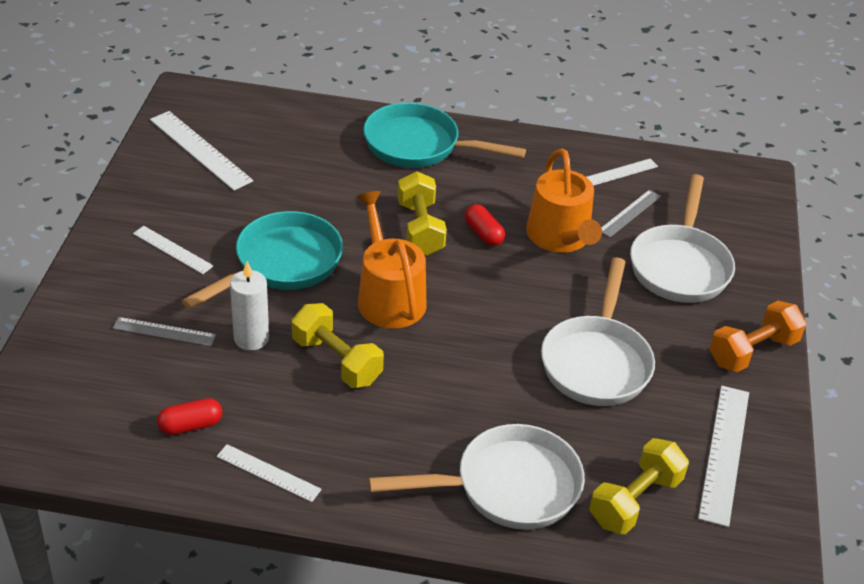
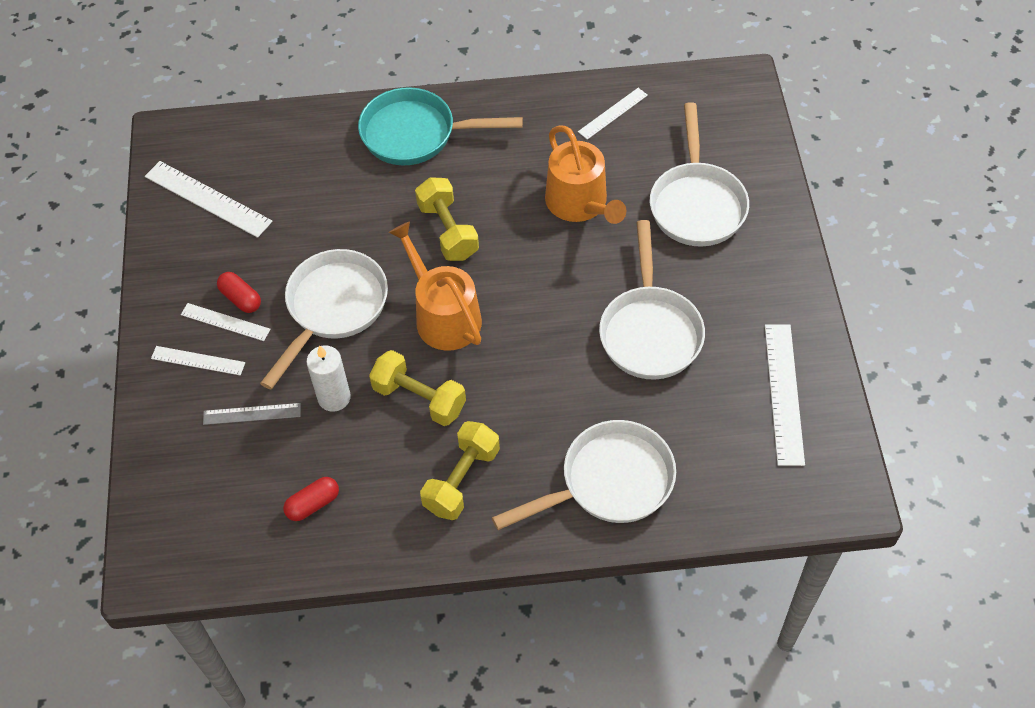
camera: 10 degrees left, 15 degrees up
(268, 473) = (398, 531): white ruler -> white ruler (198, 361)
(282, 264) = (333, 308): turquoise pan -> white pan
(483, 234) = (508, 220): red capsule -> red capsule (241, 298)
(629, 213) = (635, 157): grey ruler -> none
(635, 501) = (720, 463): yellow dumbbell -> yellow dumbbell (462, 480)
(752, 351) = (783, 280): orange dumbbell -> none

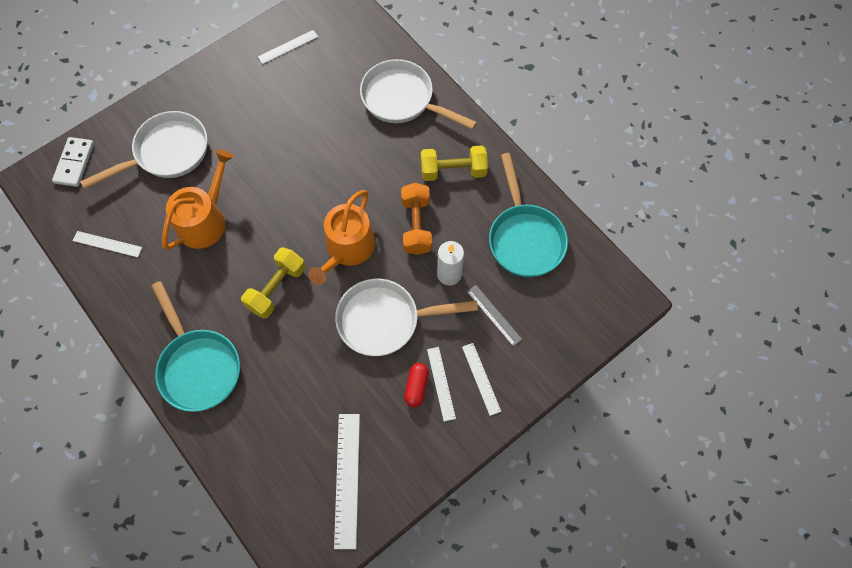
camera: 125 degrees left, 10 degrees up
(313, 504) = (524, 238): red capsule -> turquoise pan
(419, 398) = (416, 225): yellow dumbbell -> orange dumbbell
(650, 331) = (286, 130): white pan -> none
(739, 120) = (74, 163): none -> white domino
(783, 393) = (288, 47): white ruler -> white ruler, size x0.60

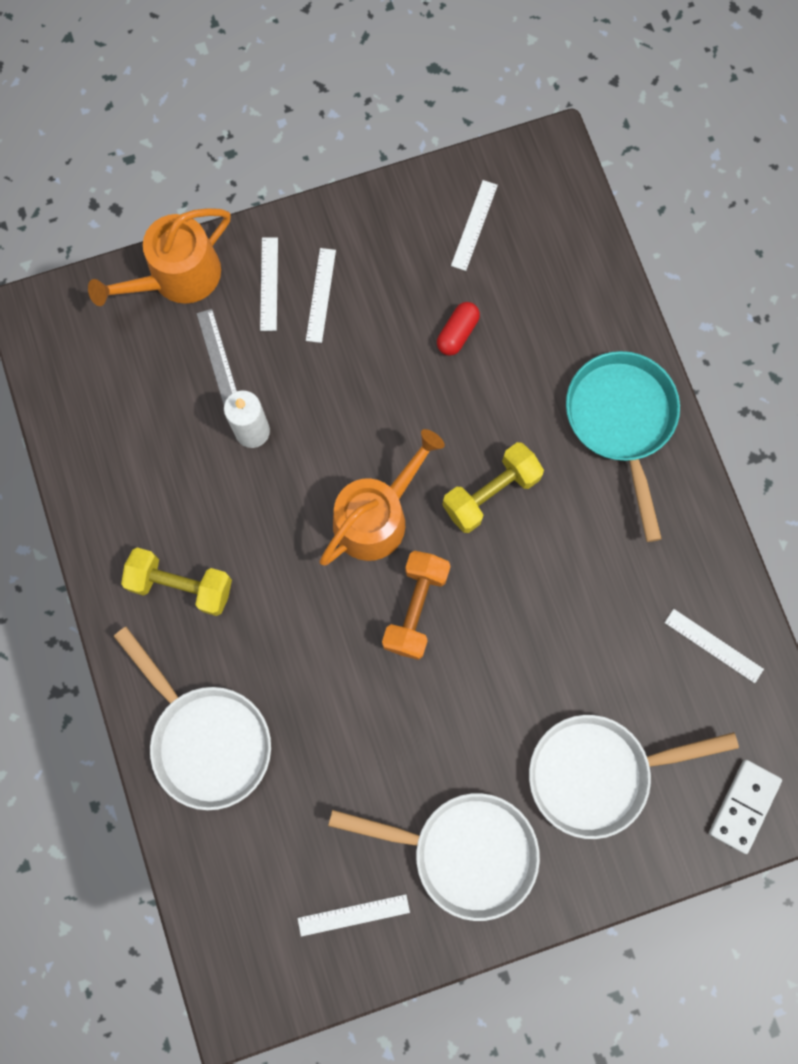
camera: 160 degrees left, 10 degrees up
(205, 220) = (565, 634): orange watering can -> orange watering can (178, 277)
(347, 479) = (474, 225): white ruler -> white ruler, size x0.60
(385, 320) = (361, 398): white pan -> white pan (464, 851)
(416, 225) = (268, 518): orange dumbbell -> orange dumbbell (416, 608)
(416, 387) = (353, 301): red capsule -> red capsule (457, 333)
(524, 238) = (128, 446): turquoise pan -> none

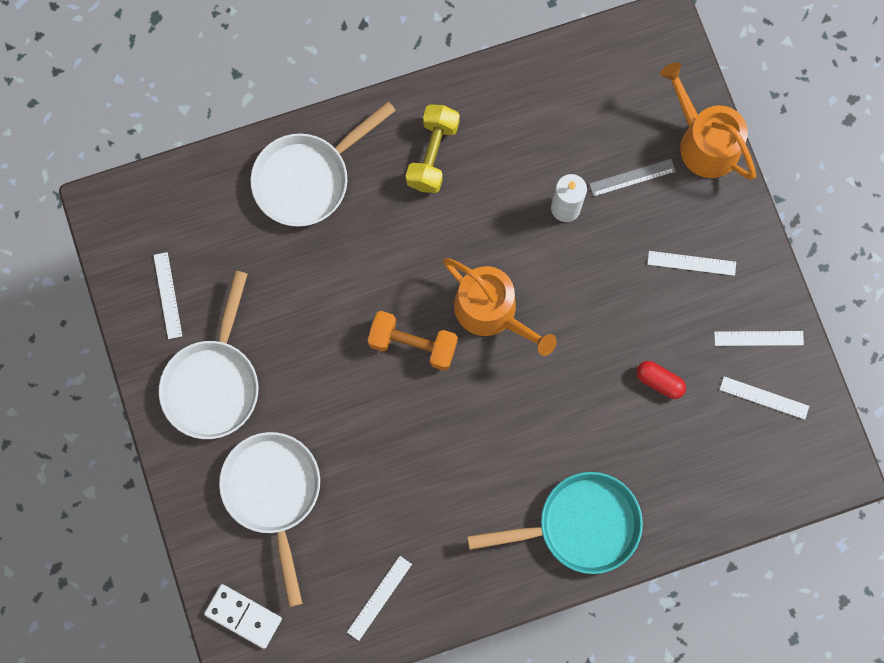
camera: 90 degrees right, 0 degrees up
(269, 284) = (700, 218): white ruler -> white ruler (758, 338)
(491, 493) = (513, 409): yellow dumbbell -> none

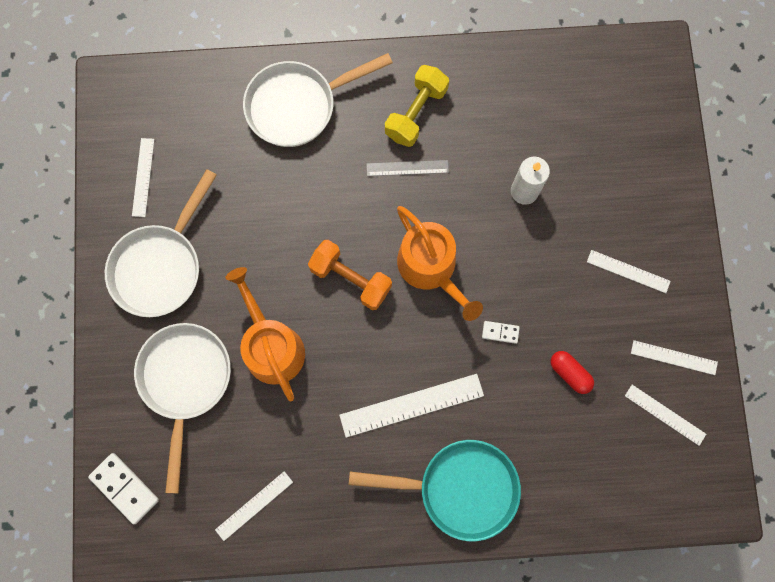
camera: 15 degrees right, 0 degrees up
(510, 456) = (411, 405): none -> white ruler
(579, 359) = (500, 332): none -> white domino
(632, 178) = (593, 179): grey ruler -> grey ruler (407, 168)
(704, 142) = (668, 164): orange watering can -> orange watering can (271, 346)

